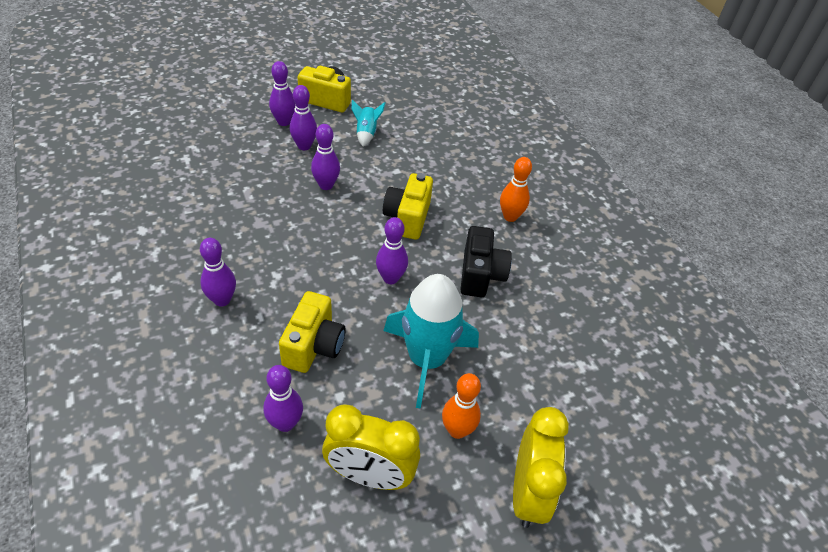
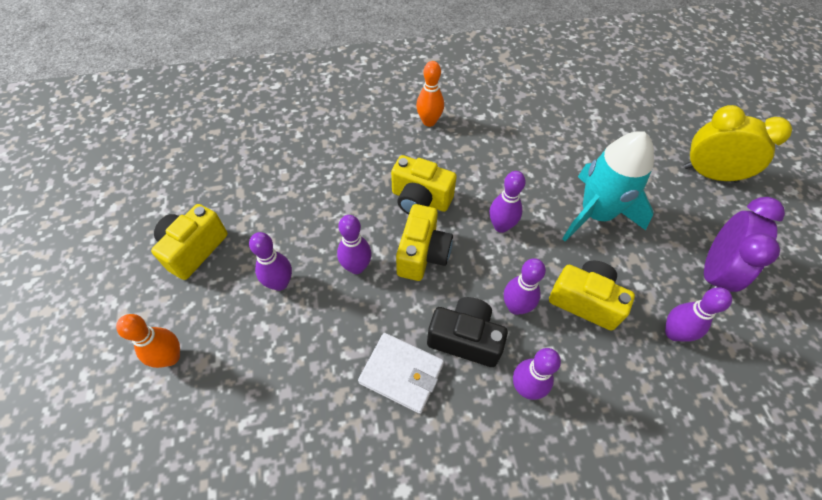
camera: 75 degrees left, 10 degrees up
(232, 221) = (401, 373): none -> white wallet
(284, 122) = (224, 302): purple bowling pin -> purple bowling pin (516, 307)
(346, 224) = (422, 254): none -> yellow camera
(366, 133) = (274, 216): turquoise rocket -> none
(369, 475) = (714, 272): yellow clock -> purple clock
(457, 430) = (663, 206): orange bowling pin -> orange bowling pin (170, 357)
(480, 275) = (500, 158): black camera -> black camera (465, 339)

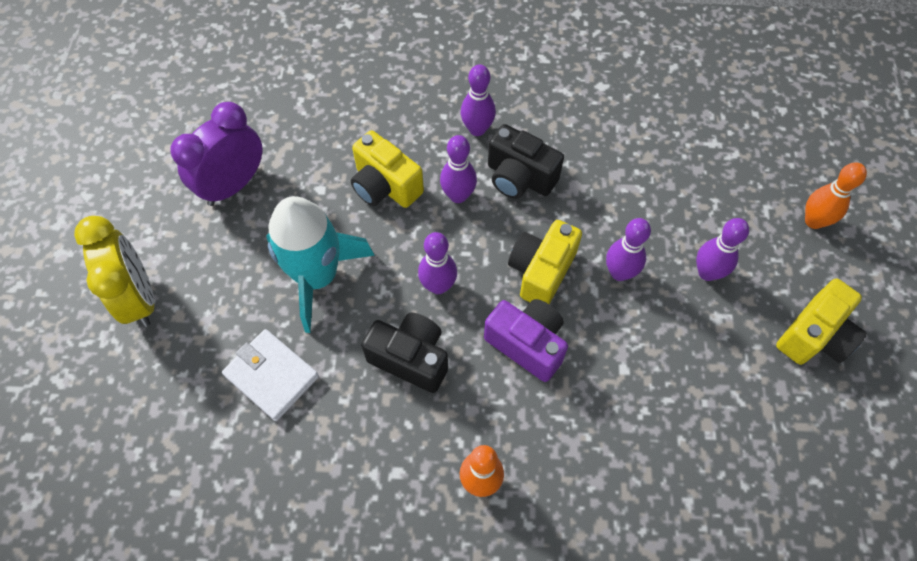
camera: 165 degrees left, 5 degrees up
(401, 373) = (588, 162): white wallet -> white wallet (272, 376)
(420, 199) = (527, 344): yellow camera -> purple camera
(500, 175) = (410, 358): none -> black camera
(673, 333) = (317, 142): purple bowling pin -> none
(709, 174) = (140, 297): yellow clock -> yellow clock turned 150 degrees counterclockwise

